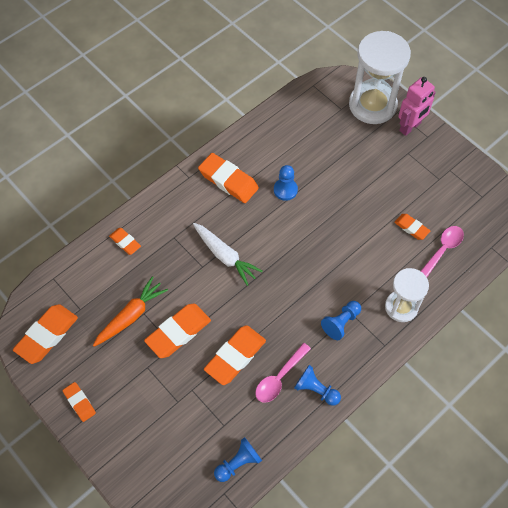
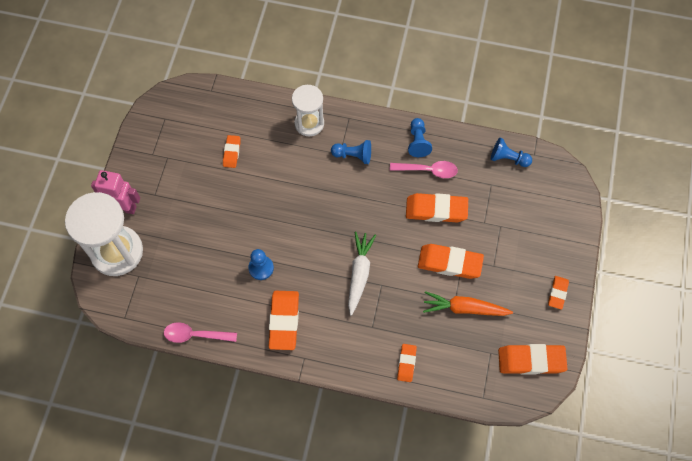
camera: 125 degrees left, 5 degrees up
(442, 250) = (238, 121): pink spoon -> pink spoon (195, 335)

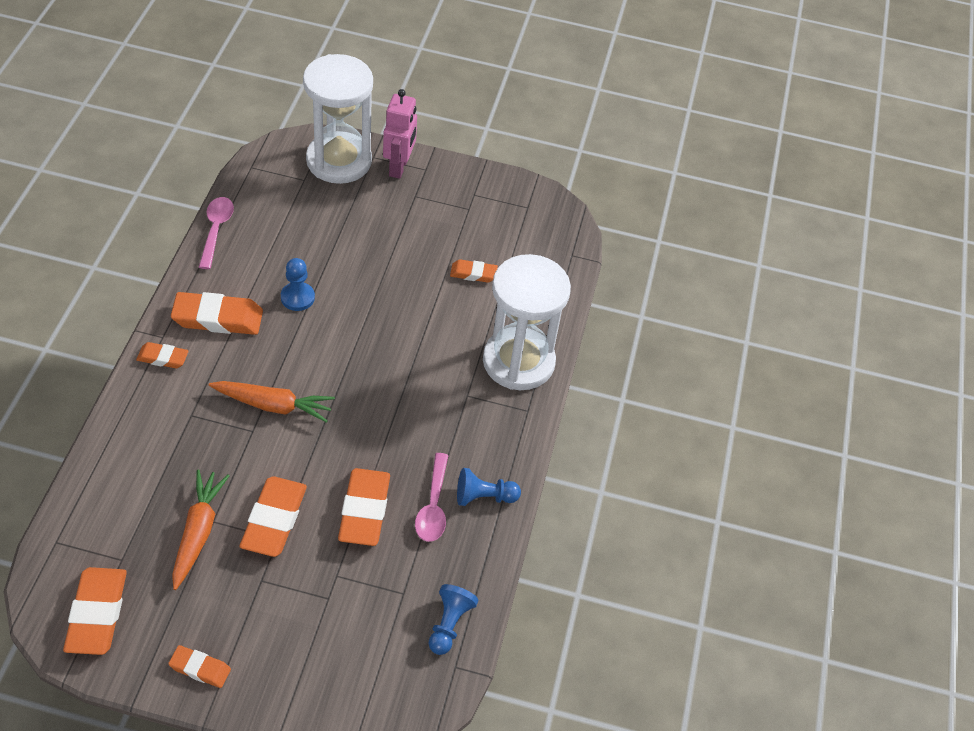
camera: 85 degrees right, 15 degrees down
(309, 123) = (518, 361): white hourglass -> white hourglass, size x1.65
(353, 155) = (463, 411): blue pawn -> none
(359, 274) = (273, 405): white carrot -> orange carrot
(406, 363) = (129, 451): orange eraser -> orange eraser (163, 358)

